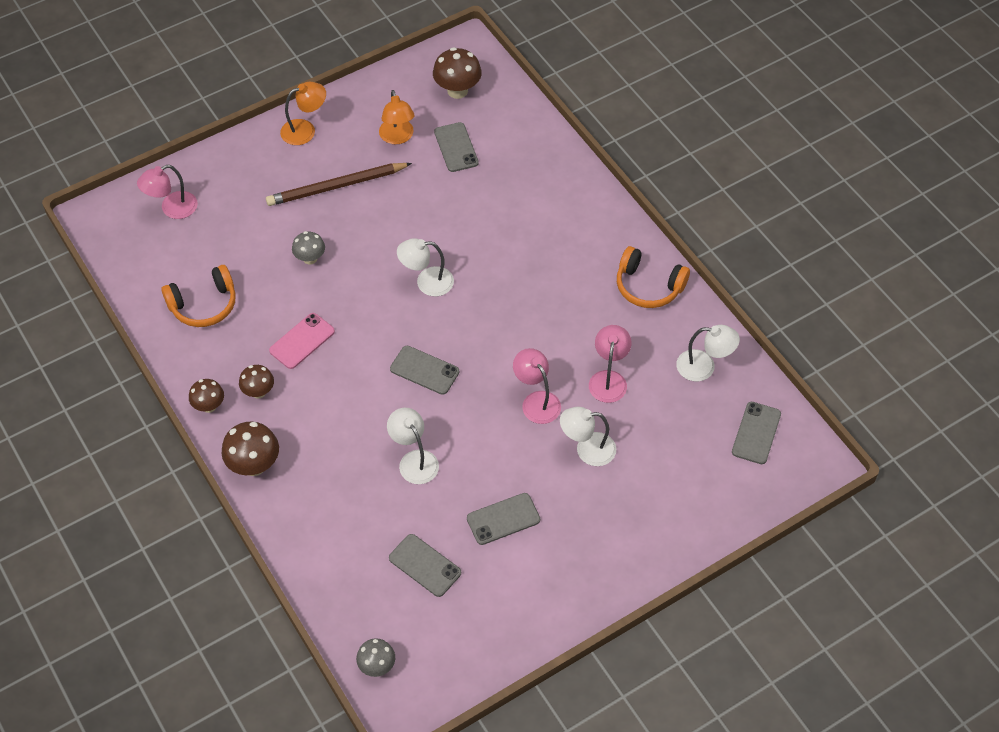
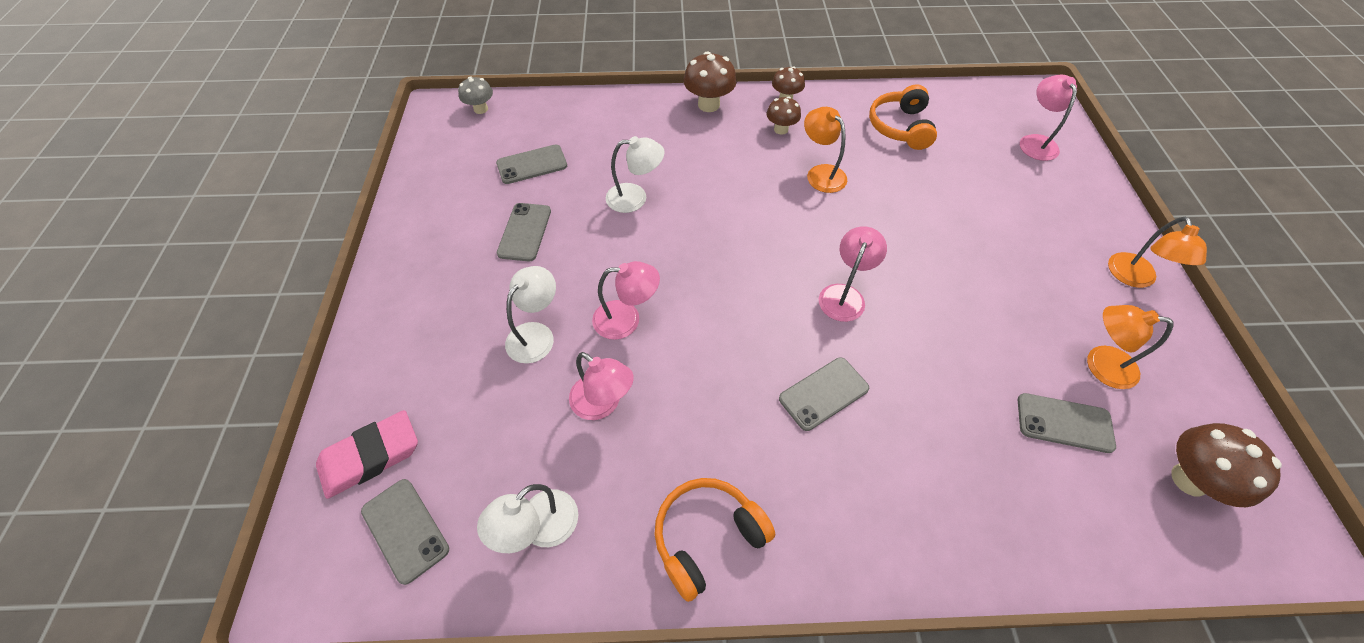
camera: 120 degrees right, 0 degrees up
(302, 341) = (821, 173): pink phone -> orange lamp
(310, 258) = (925, 214): grey mushroom -> none
(336, 187) = (1027, 272): brown pencil -> none
(424, 370) = (729, 245): grey phone -> grey phone (823, 393)
(427, 282) = (844, 295): white lamp -> pink lamp
(735, 485) = (371, 456): none -> pink eraser

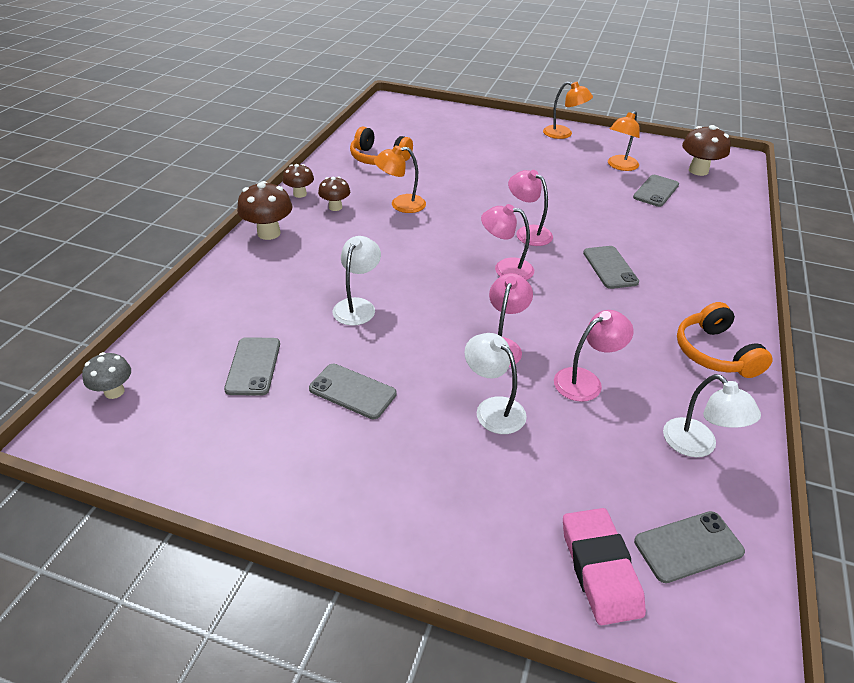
camera: 70 degrees left, 15 degrees down
(1035, 142) = (434, 120): pink lamp -> pink lamp (505, 268)

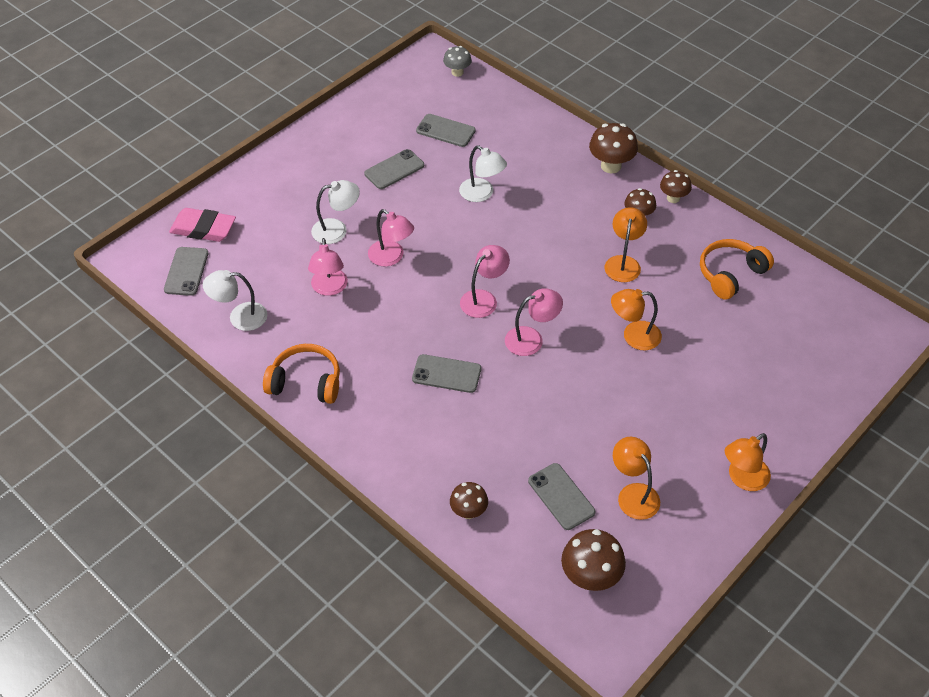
camera: 115 degrees right, 10 degrees up
(480, 187) = (633, 336): none -> orange lamp
(717, 225) = (468, 511): none -> brown mushroom

